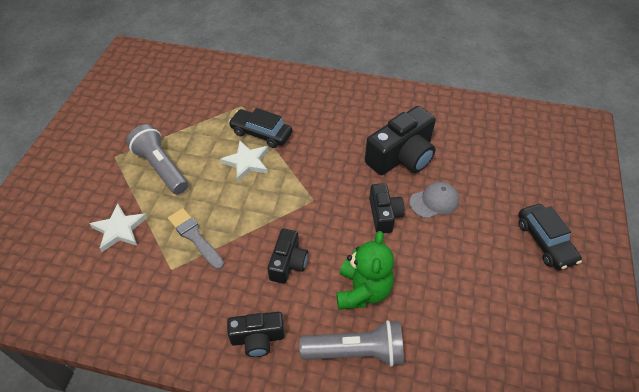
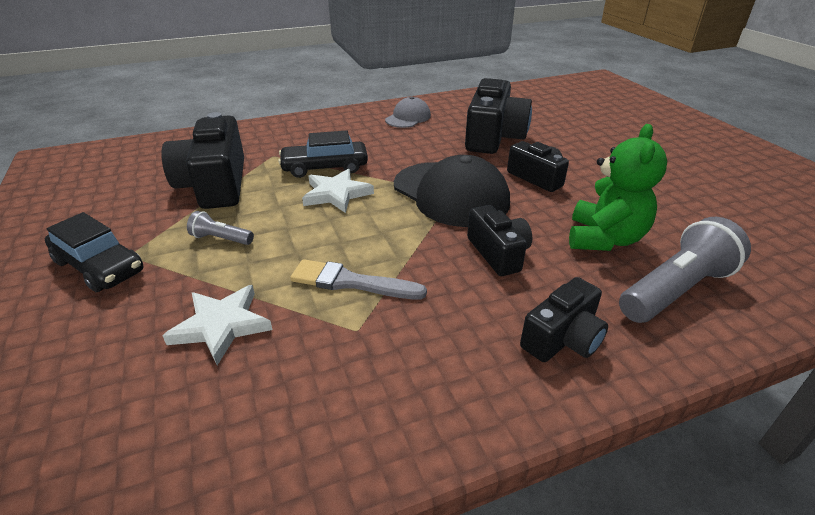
camera: 35 degrees left, 15 degrees down
(161, 168) = (221, 239): grey flashlight -> grey flashlight, size x0.49
(190, 118) = (215, 184): none -> black camera
(312, 199) = (450, 194): none -> black cap
(363, 291) = (604, 239): green teddy bear -> green teddy bear turned 45 degrees clockwise
(434, 201) = (565, 153): grey cap -> grey cap (408, 118)
(545, 241) = (683, 144): black car -> black car (99, 266)

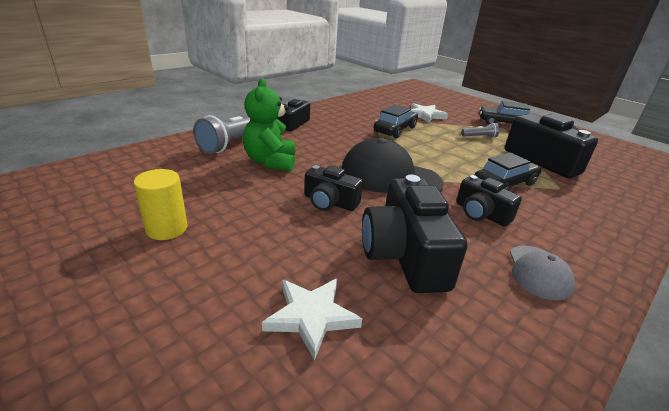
camera: 155 degrees right, 5 degrees down
(336, 194) = (463, 165): white star -> white star (311, 316)
(352, 282) = (395, 130): grey brush -> black car
(498, 253) = (334, 147): black camera -> black camera (481, 213)
(694, 178) = (167, 228): none -> yellow cylinder

